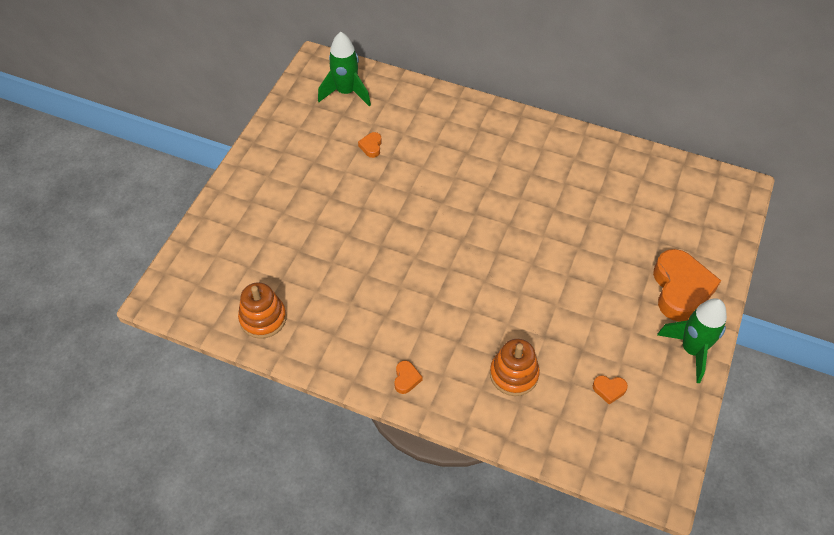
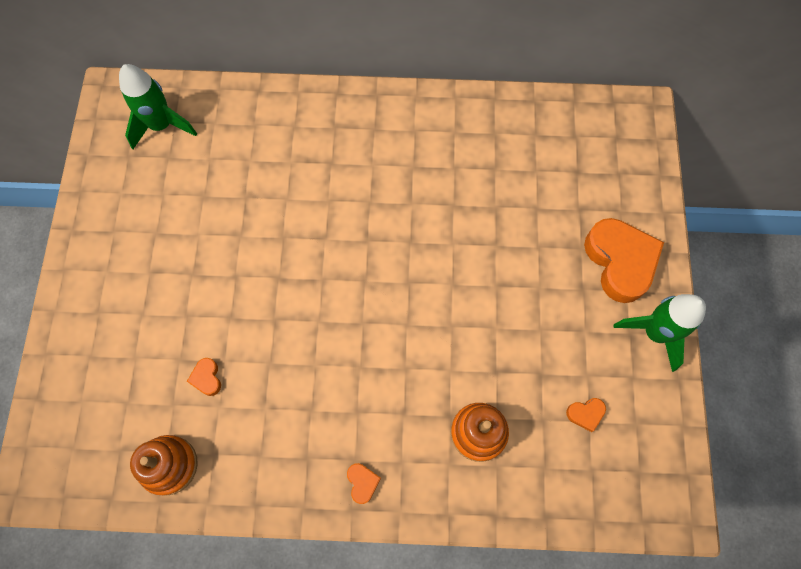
camera: 20 degrees left, 15 degrees up
(371, 146) = (217, 190): orange heart -> orange heart (207, 378)

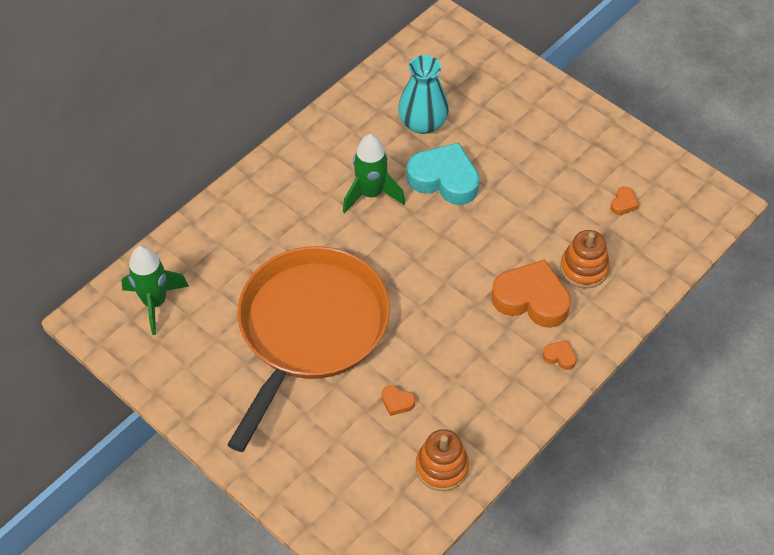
camera: 50 degrees left, 15 degrees down
(226, 254) = (310, 329): none -> orange pan
(470, 240) = (444, 179): none -> turquoise heart
(513, 177) = (422, 123): none -> turquoise vase
(620, 262) = (540, 112): orange heart -> orange heart (531, 299)
(654, 333) = (604, 130): green rocket -> green rocket (371, 194)

